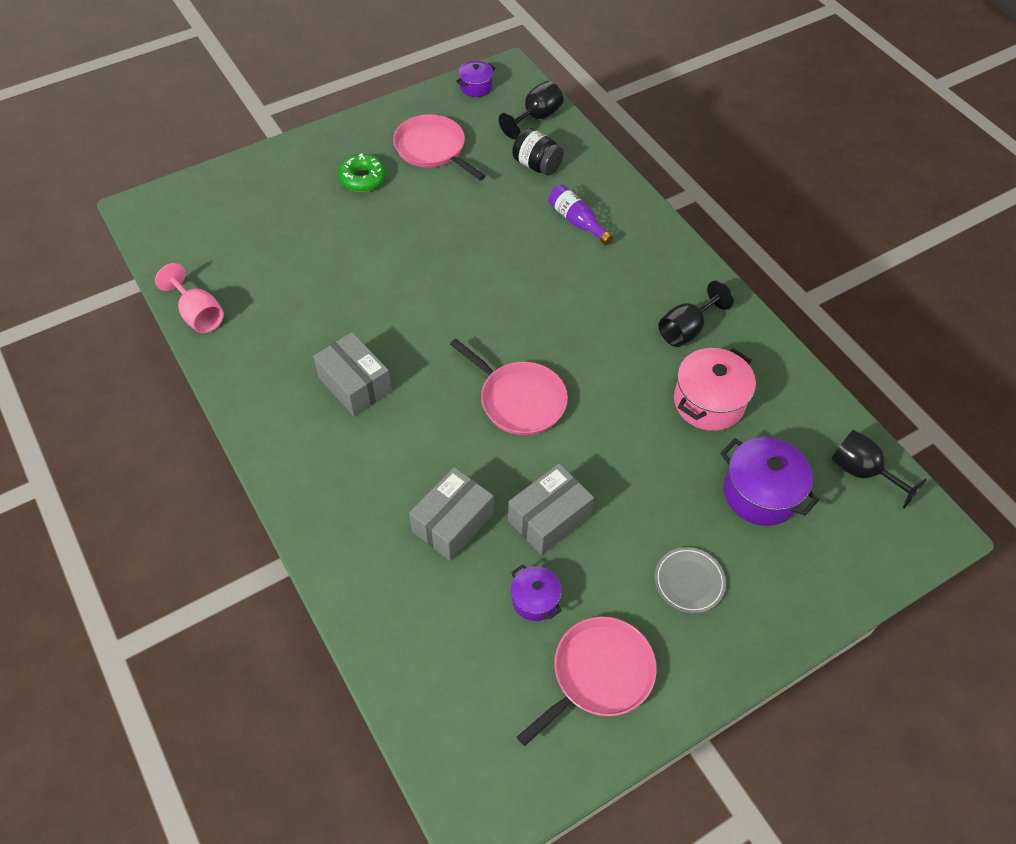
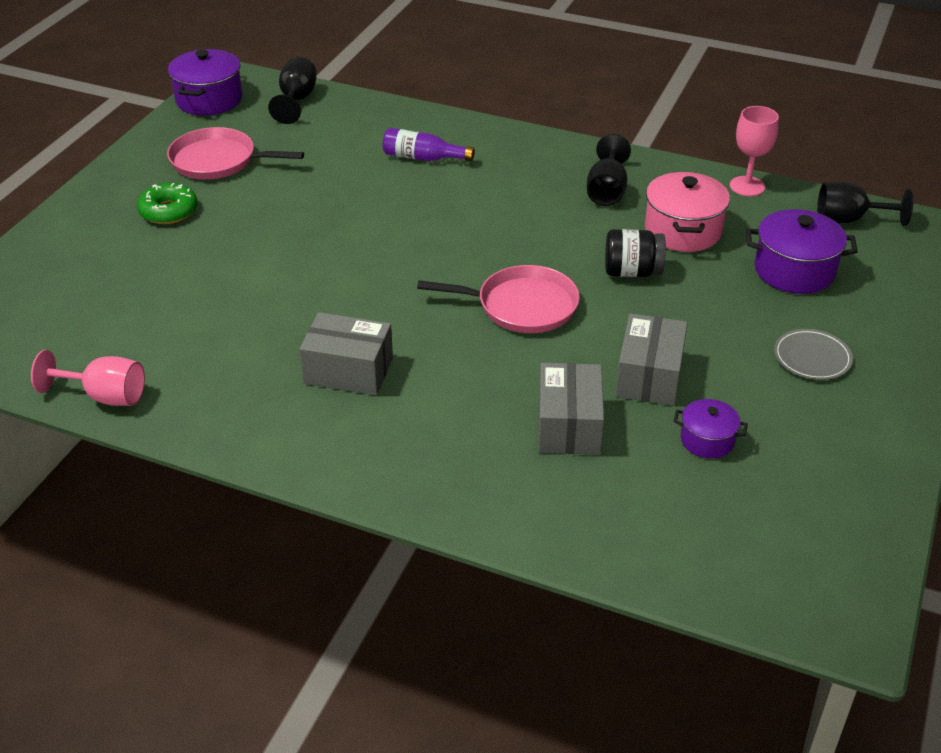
camera: 35 degrees left, 15 degrees down
(476, 87) = (209, 100): purple pot -> purple pot, size x1.74
(537, 165) = (337, 133): black jar -> black jar (632, 272)
(598, 674) = (821, 462): pink pan -> none
(808, 388) = (747, 186): none -> pink goblet

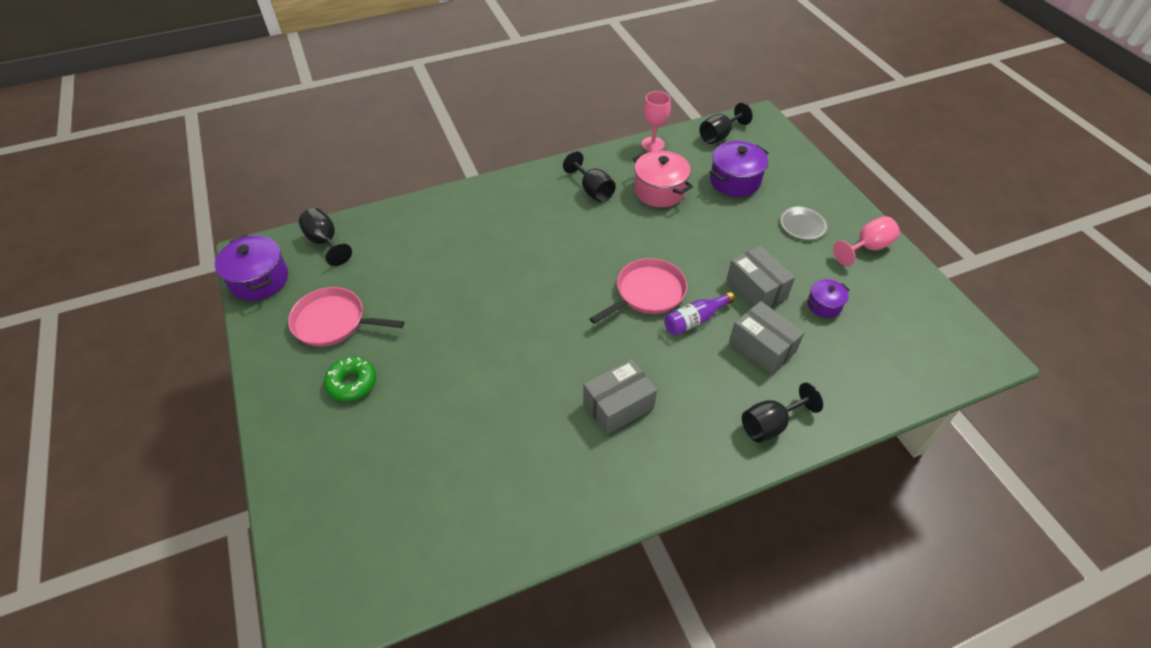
camera: 45 degrees left, 10 degrees up
(105, 396) = (504, 548): pink goblet -> pink goblet (867, 248)
(218, 161) = (333, 322): pink pan -> pink pan turned 45 degrees clockwise
(423, 158) = (465, 233): purple bottle -> purple bottle (695, 320)
(467, 488) = (770, 424): none -> black goblet
(632, 272) = (669, 232): black jar -> none

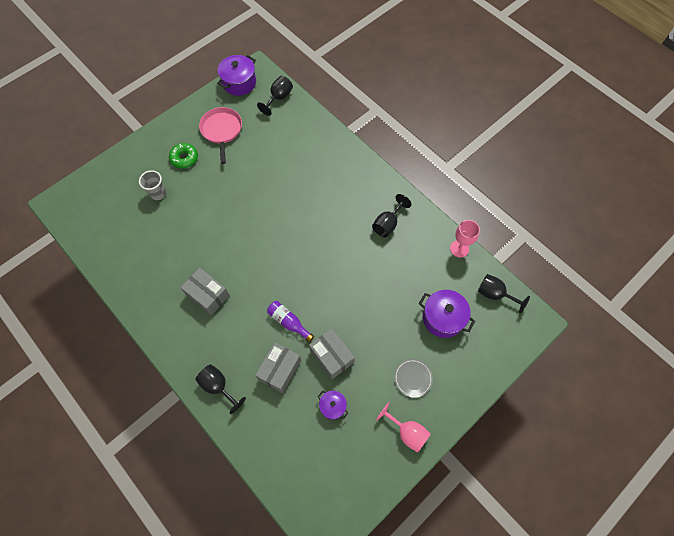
camera: 70 degrees right, 15 degrees up
(397, 436) = (158, 193): none -> grey cup
(647, 293) = (302, 287): pink pan -> none
(659, 191) = (407, 267): pink pot -> none
(756, 289) = (332, 356): grey box -> grey box turned 75 degrees counterclockwise

